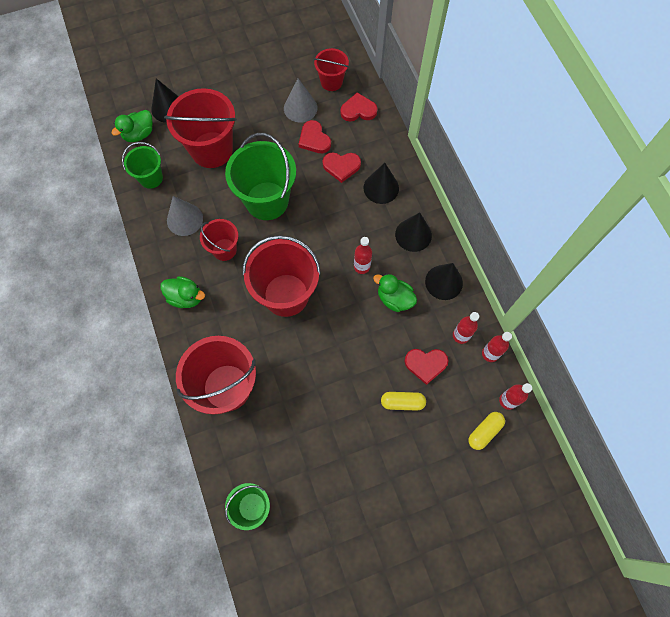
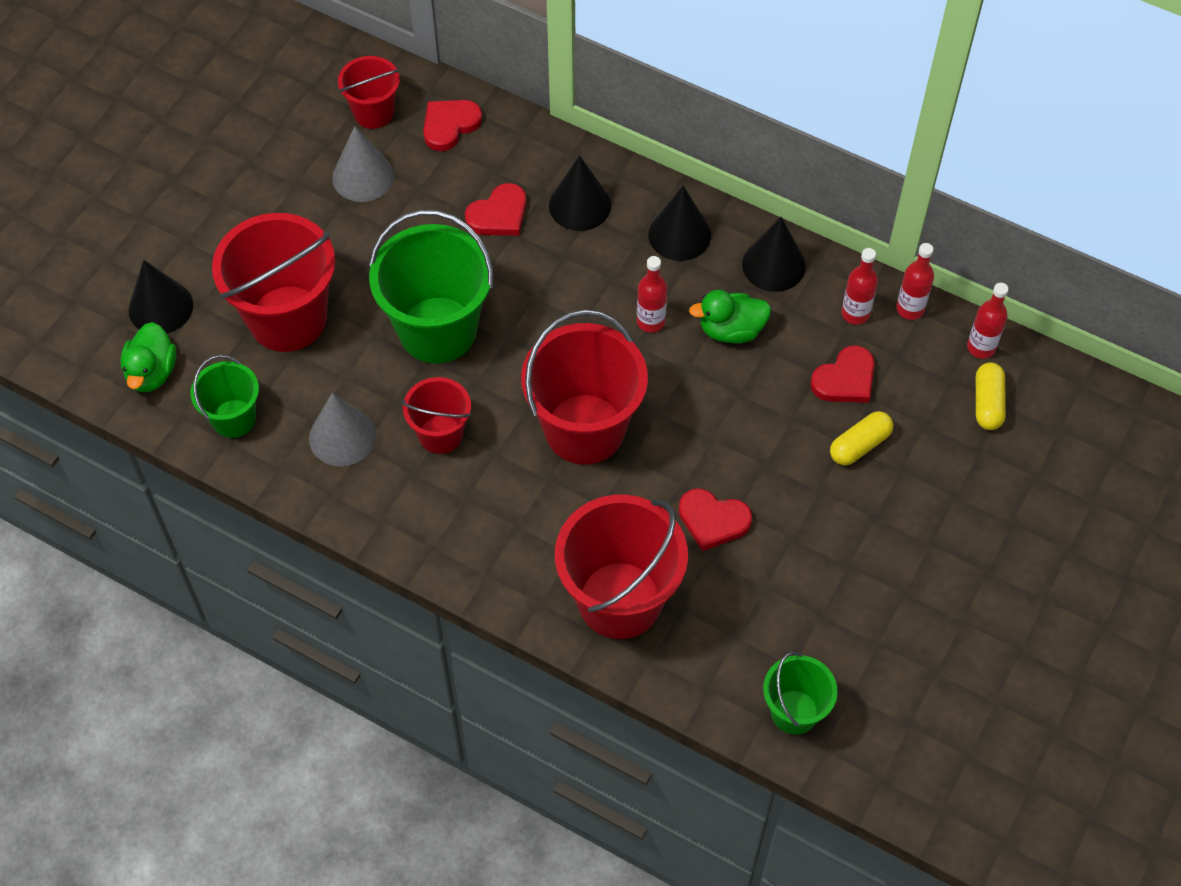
camera: 40 degrees left, 10 degrees down
(186, 297) = (448, 533): green duck -> none
(314, 139) = (425, 205): red heart -> red heart (713, 520)

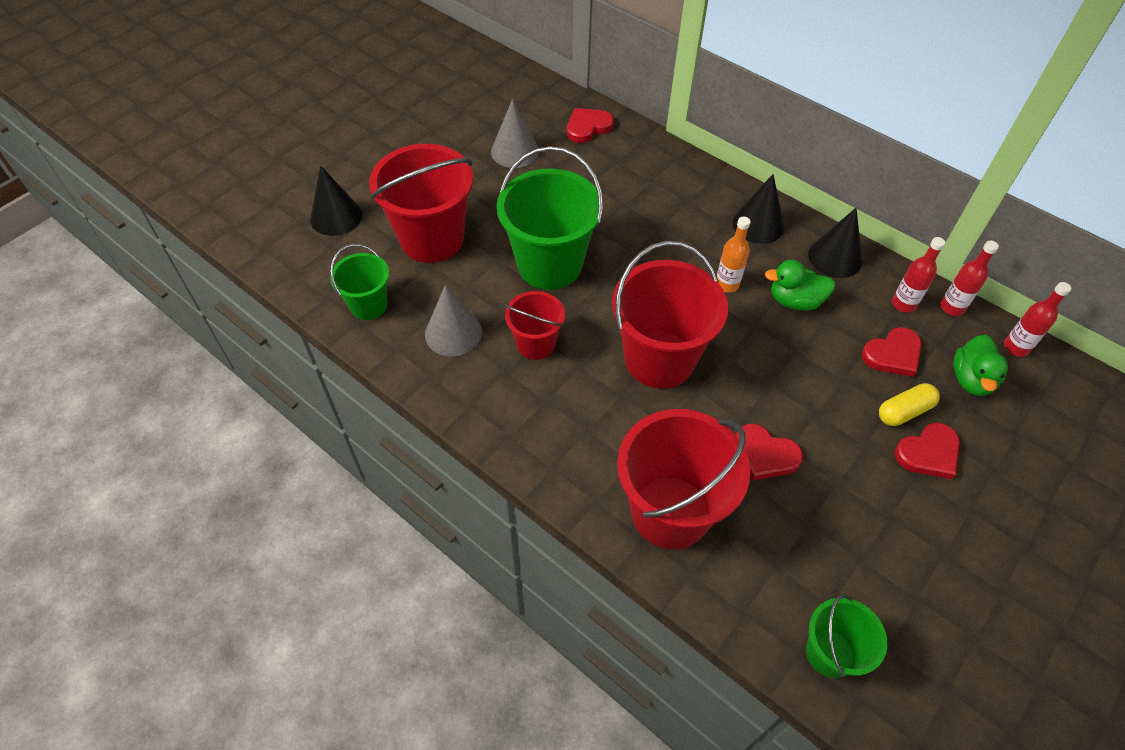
camera: 10 degrees right, 5 degrees down
(152, 372) = (314, 261): green duck -> green duck (971, 379)
(373, 112) = (532, 112): red bucket -> none
(499, 214) = (614, 190): red heart -> red heart (928, 453)
(580, 205) = (680, 193): black cone -> none
(650, 321) = (727, 284): red bottle -> orange bottle
(987, 403) = (1023, 394): yellow capsule -> none

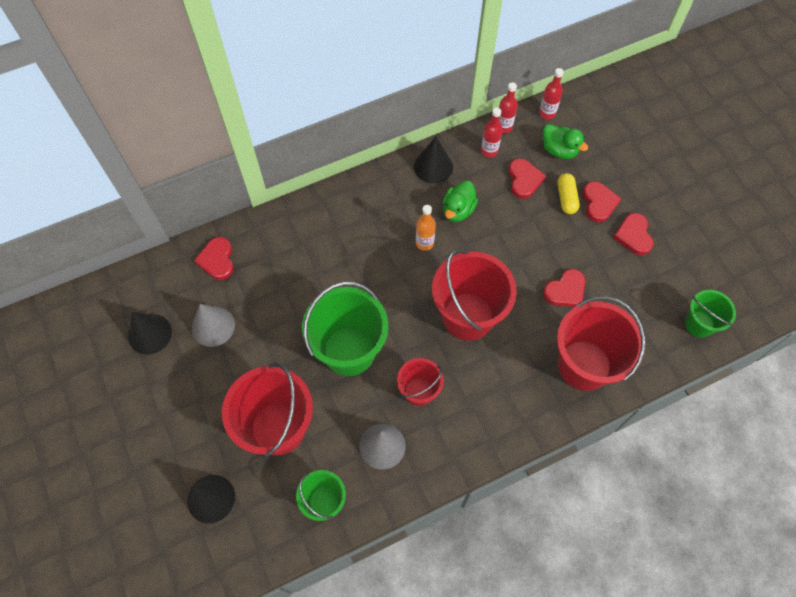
camera: 65 degrees left, 10 degrees up
(758, 224) = (381, 196): black cone -> black cone (150, 334)
(911, 515) = (633, 235): none -> red heart

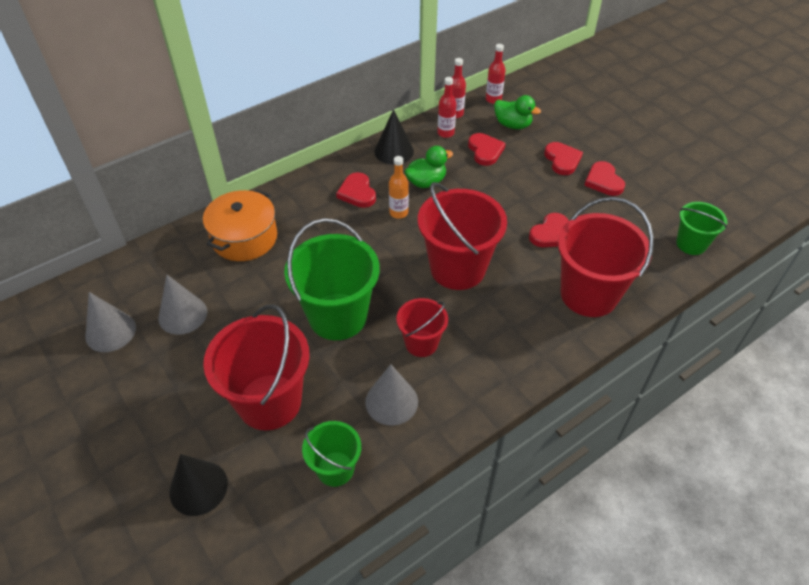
camera: 10 degrees left, 15 degrees down
(150, 334) = (110, 331): black cone -> grey cone
(217, 260) = (181, 255): red heart -> red heart (357, 193)
(276, 250) = (244, 238): none -> orange pot
(458, 210) = (426, 182): green duck -> green duck turned 135 degrees counterclockwise
(566, 198) = (530, 160): yellow capsule -> none

